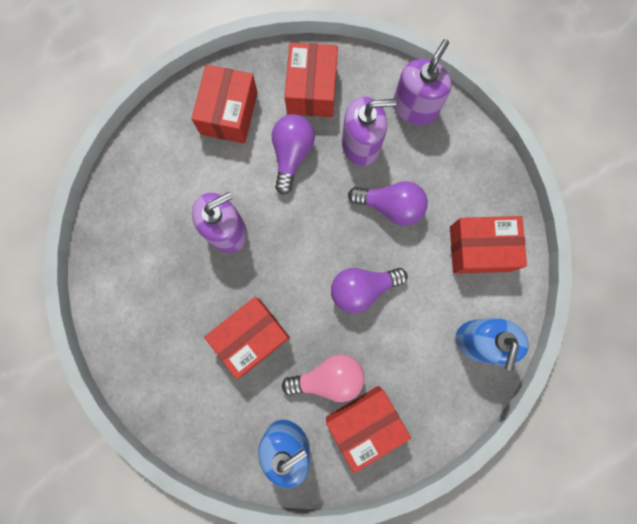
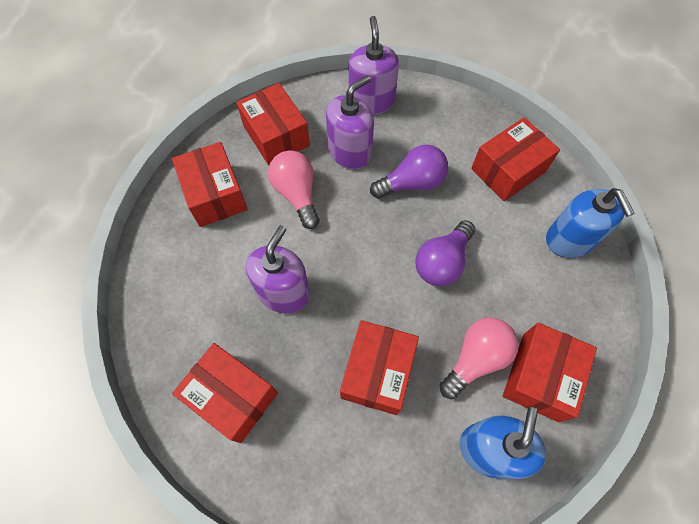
camera: 35 degrees left, 15 degrees down
(141, 283) = (232, 396): none -> red box
(292, 155) = (297, 194): purple light bulb -> pink light bulb

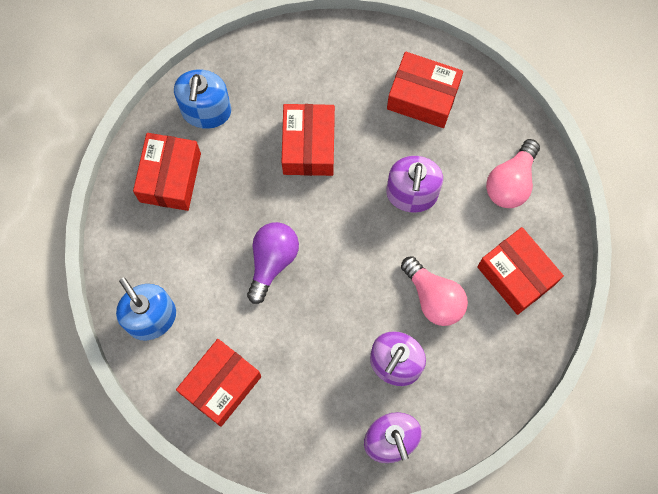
camera: 165 degrees right, 10 degrees up
(276, 136) = (481, 363): red box -> none
(412, 183) = (320, 342): purple light bulb -> none
(476, 359) = (227, 178): pink light bulb -> pink light bulb (511, 182)

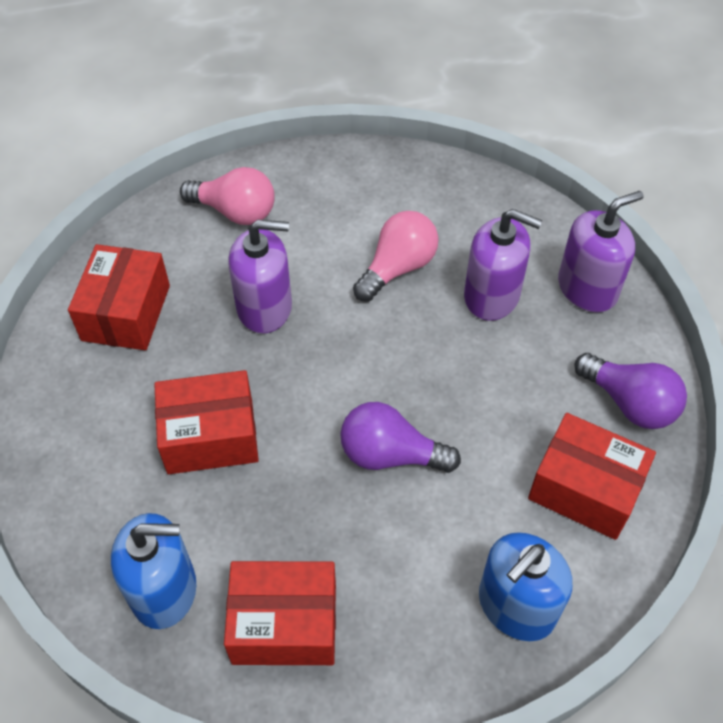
camera: 100 degrees left, 20 degrees down
(281, 439) = (629, 403): none -> purple light bulb
(516, 275) = (351, 195): red box -> none

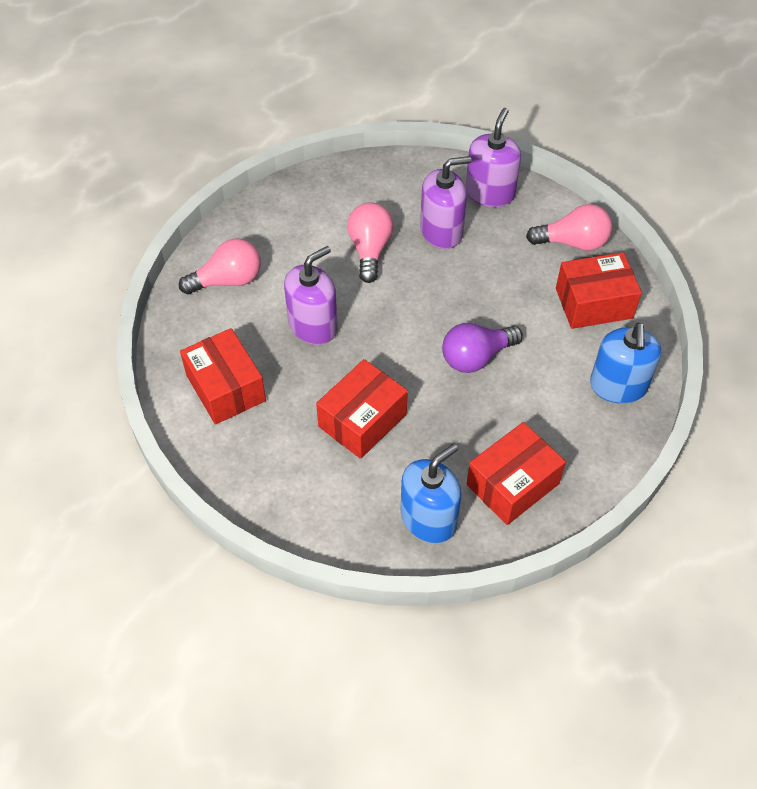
camera: 40 degrees left, 0 degrees up
(629, 403) = (573, 242): purple light bulb -> pink light bulb

